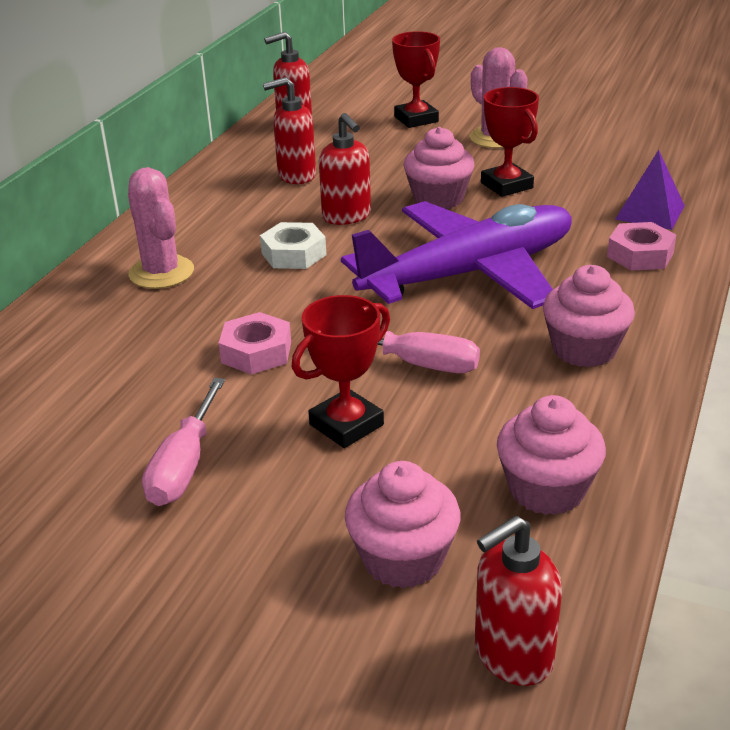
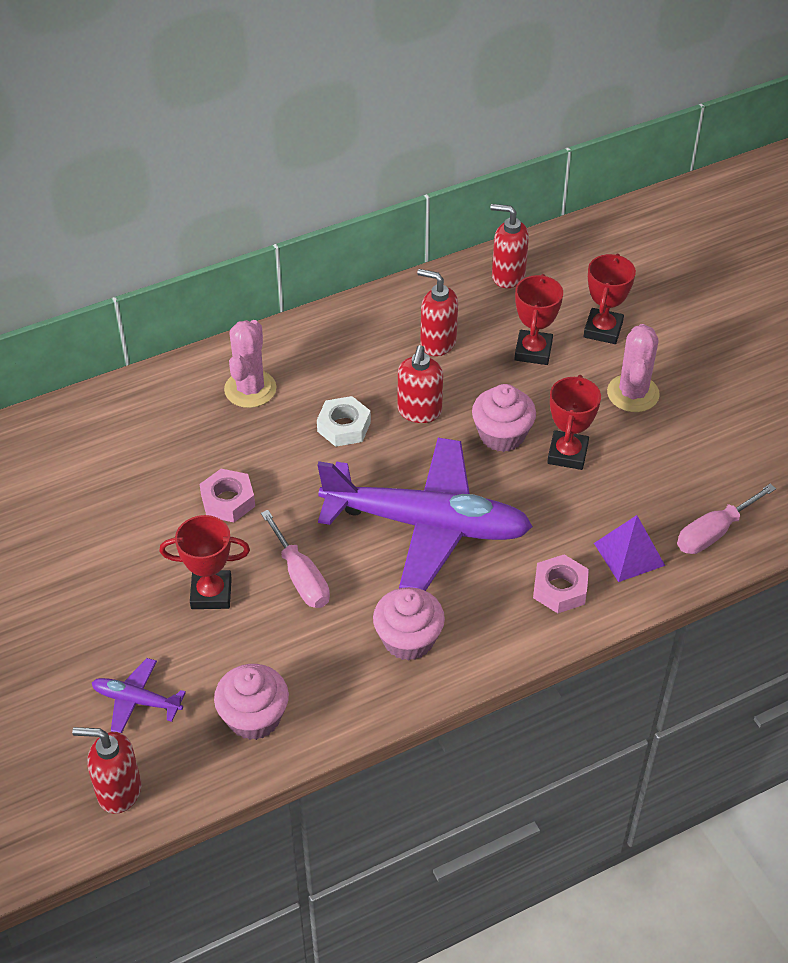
camera: 40 degrees right, 15 degrees up
(184, 466) = (105, 560): pink screwdriver -> pink screwdriver (713, 532)
(383, 149) = (533, 351): none -> red trophy
(403, 559) = (137, 700): pink cupcake -> purple plane

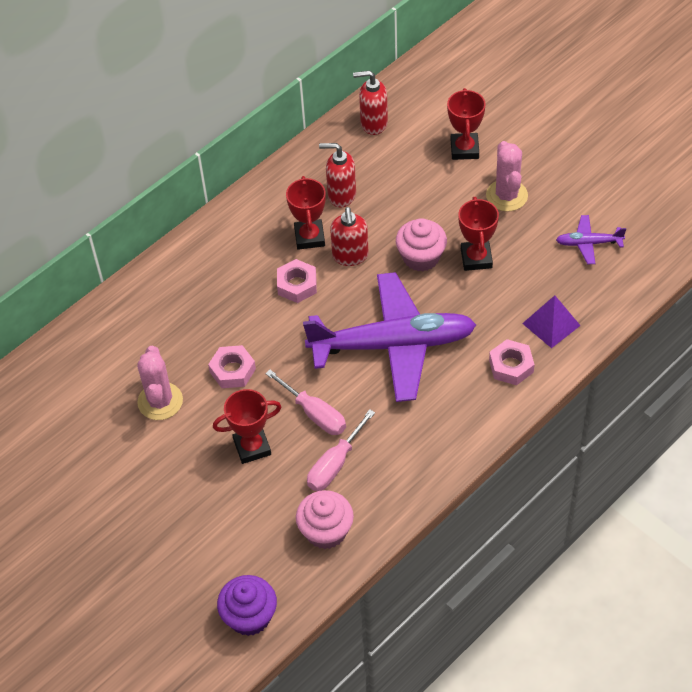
camera: 15 degrees left, 5 degrees up
(119, 791) = (249, 616): red soap dispenser -> purple cupcake
(137, 700) = (232, 546): purple plane -> purple plane (588, 243)
(250, 389) = (210, 275): pink cactus -> pink cactus (160, 401)
(344, 427) = (297, 285): white nut -> pink nut
(408, 639) = (415, 438): pink cupcake -> none
(533, 351) = (418, 182): red trophy -> red trophy (309, 237)
(713, 532) = (606, 289): pink screwdriver -> pink screwdriver (335, 464)

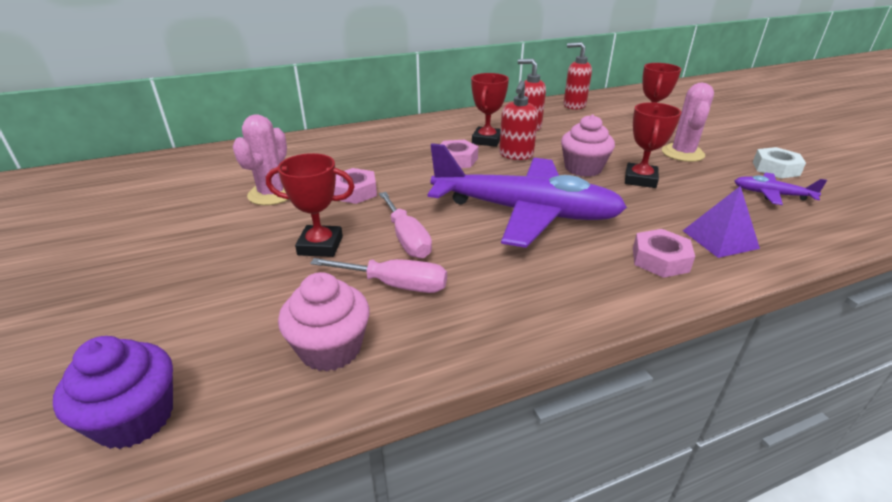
camera: 20 degrees right, 20 degrees down
(335, 464) = (396, 285): pink screwdriver -> pink screwdriver turned 135 degrees counterclockwise
(591, 195) = (775, 168): none -> white nut

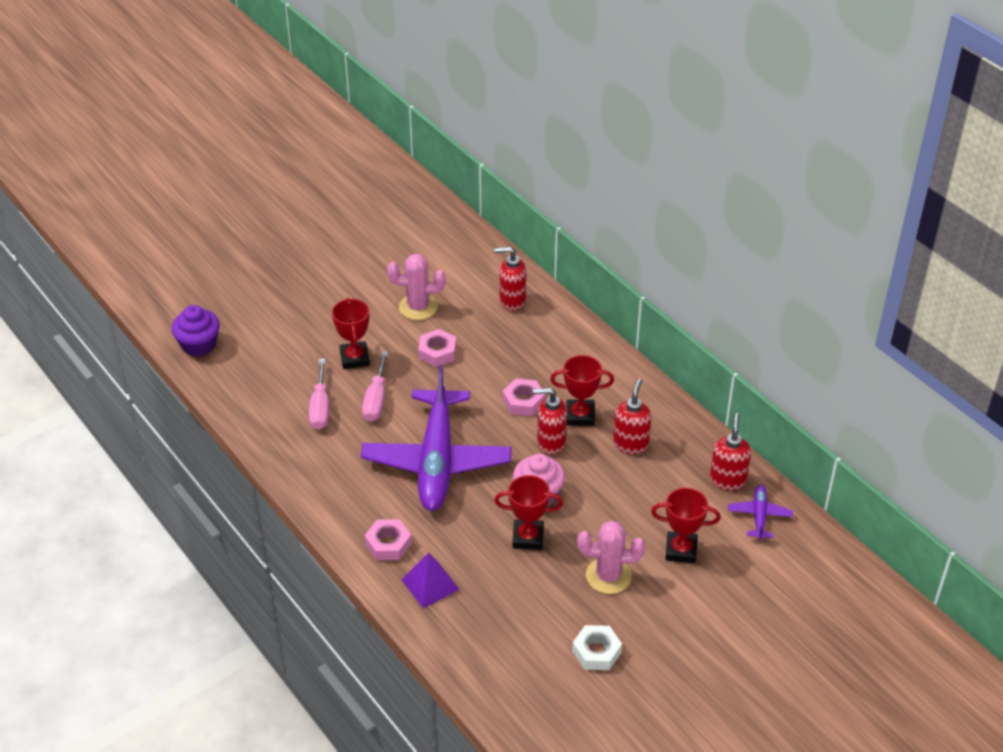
camera: 75 degrees right, 10 degrees up
(315, 148) = (512, 301): none -> red soap dispenser
(330, 348) = (257, 395): pink cupcake -> none
(407, 239) = (376, 400): pink screwdriver -> pink screwdriver turned 45 degrees counterclockwise
(772, 194) = (529, 636): purple plane -> purple plane (759, 516)

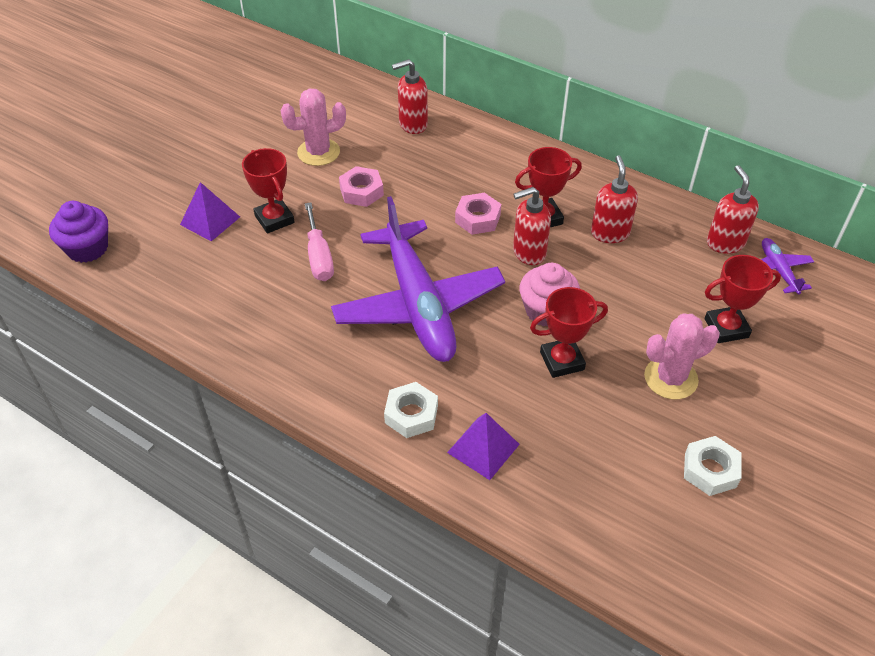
camera: 20 degrees left, 5 degrees up
(302, 346) = (210, 220): none -> purple pyramid
(320, 407) = (259, 281): pink screwdriver -> none
(388, 544) = (411, 414): pink nut -> white nut

